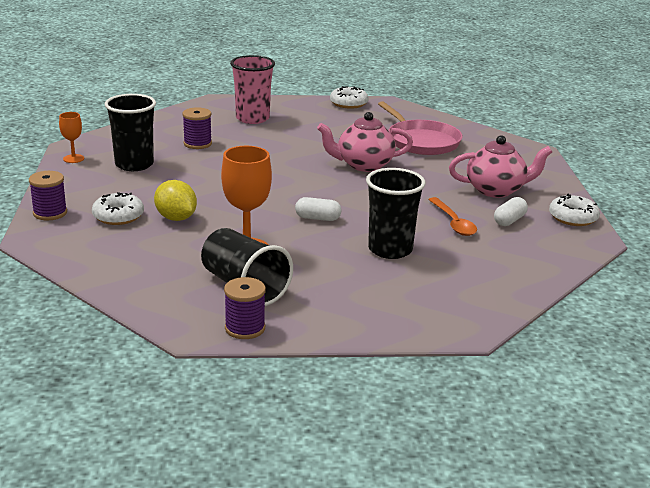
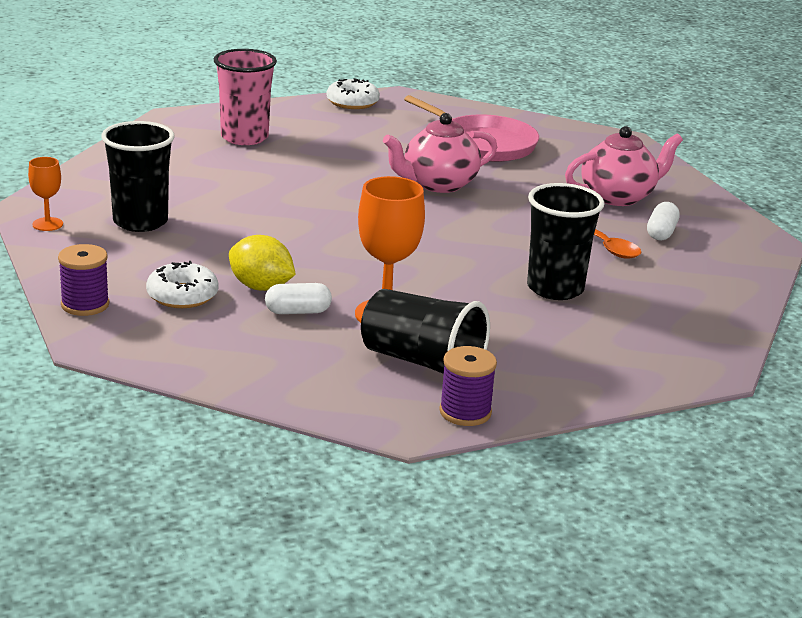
camera: 20 degrees left, 0 degrees up
(197, 144) = (201, 182): purple spool -> none
(317, 218) = (439, 262): white capsule -> white capsule (298, 312)
(573, 217) = (727, 219): white donut -> none

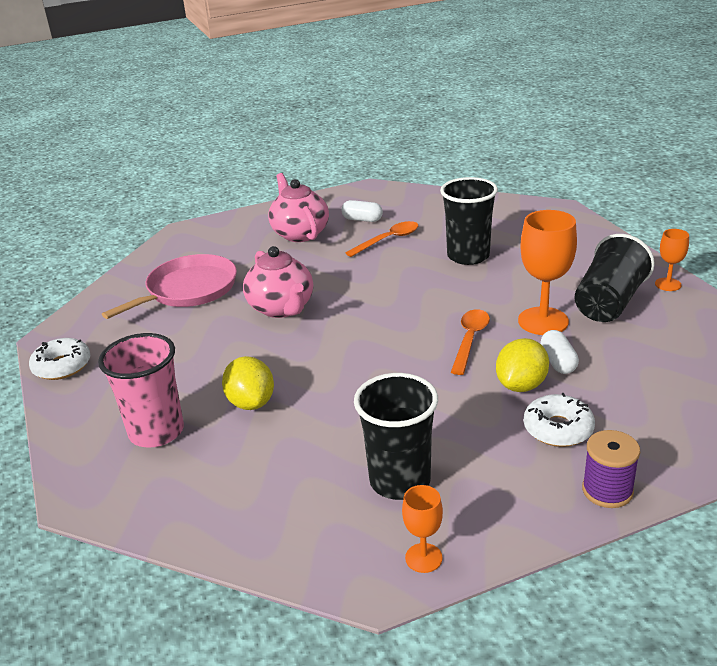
camera: 85 degrees left, 5 degrees up
(273, 170) = (251, 403): none -> yellow lemon
(354, 270) = (470, 340): none -> orange spoon
(465, 412) = (668, 284): purple spool -> orange goblet

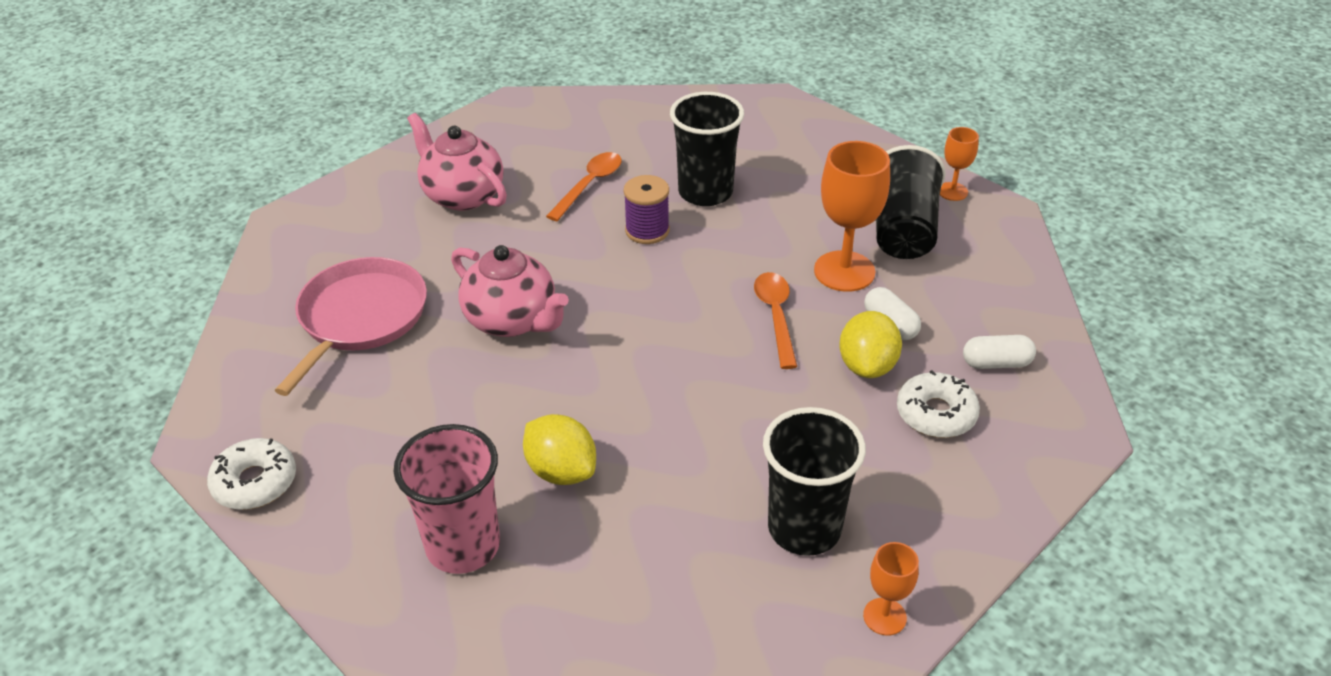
camera: 25 degrees left, 10 degrees up
(362, 220) = (535, 158): white capsule -> white capsule (996, 363)
(607, 490) = (1024, 478): purple spool -> purple spool (647, 231)

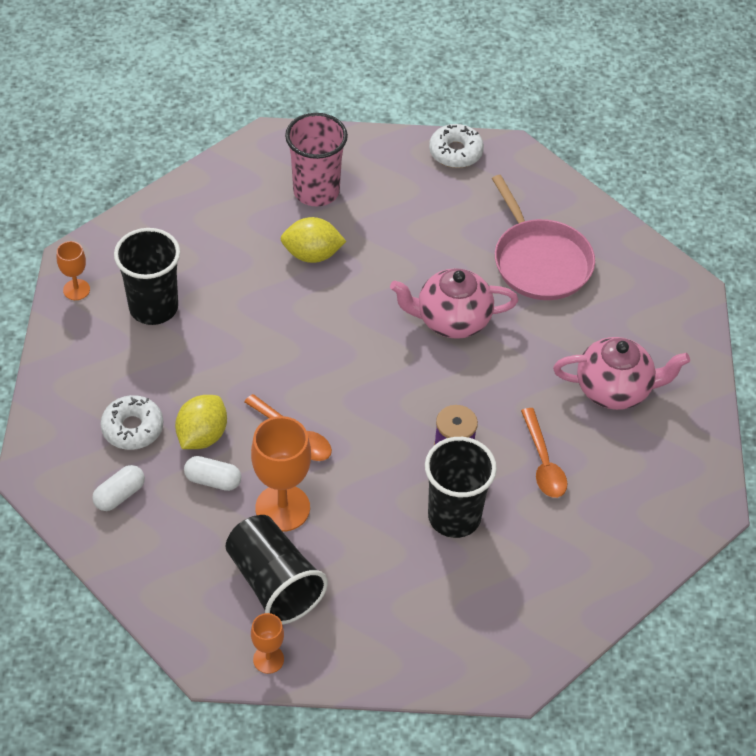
camera: 135 degrees right, 10 degrees up
(867, 366) = (202, 436): yellow lemon -> yellow lemon turned 60 degrees clockwise

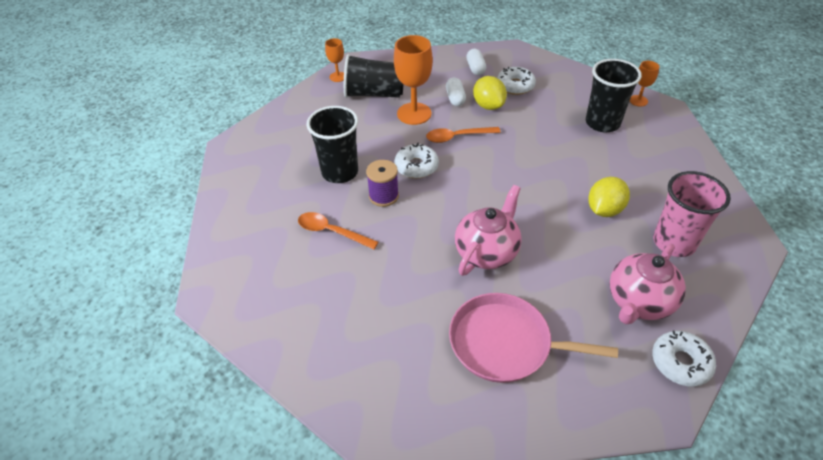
camera: 130 degrees right, 5 degrees down
(213, 480) = (455, 98): white capsule -> white capsule turned 60 degrees counterclockwise
(380, 446) = (416, 166): none -> white donut
(614, 389) = (346, 308): pink teapot -> pink teapot (639, 302)

